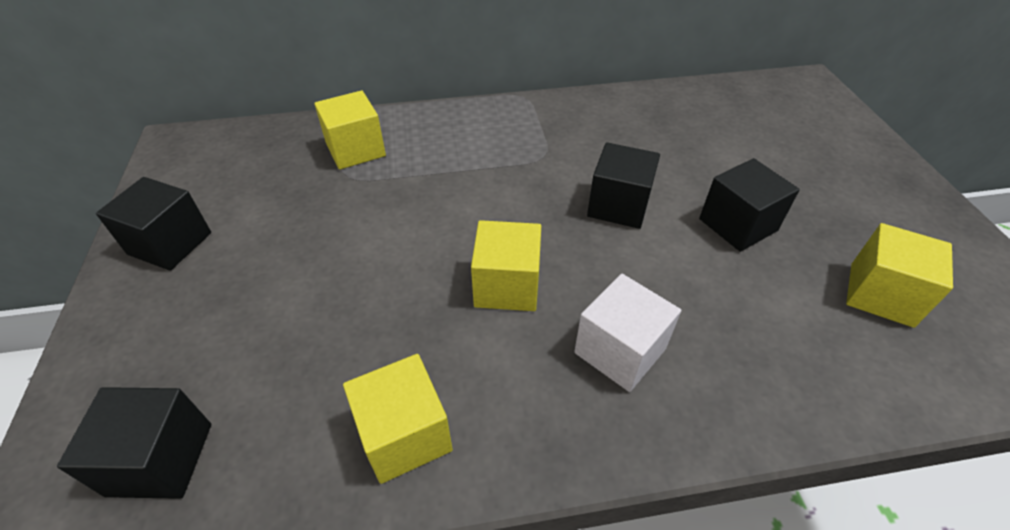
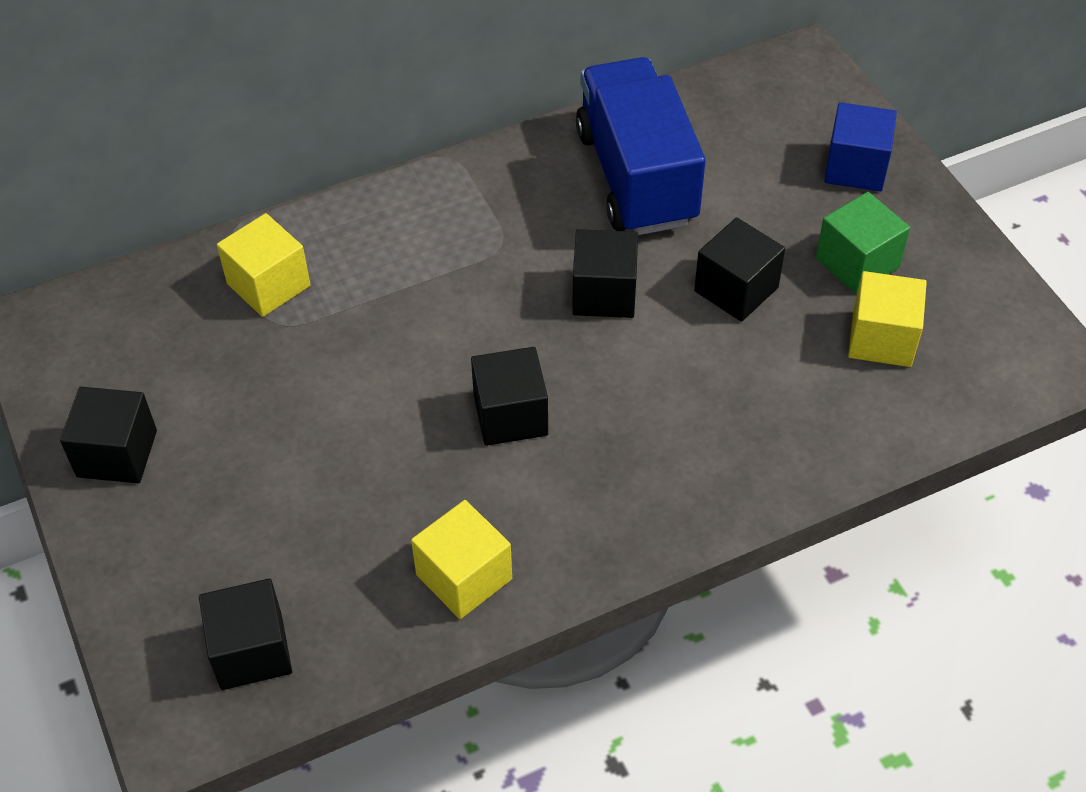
camera: 15 degrees left, 5 degrees up
(507, 285) = (510, 415): yellow cube -> black cube
(620, 351) = (640, 455): white cube -> none
(664, 131) = (636, 177): none -> blue truck
(852, 155) = (855, 167): none -> blue cube
(854, 225) = (857, 263): none -> green cube

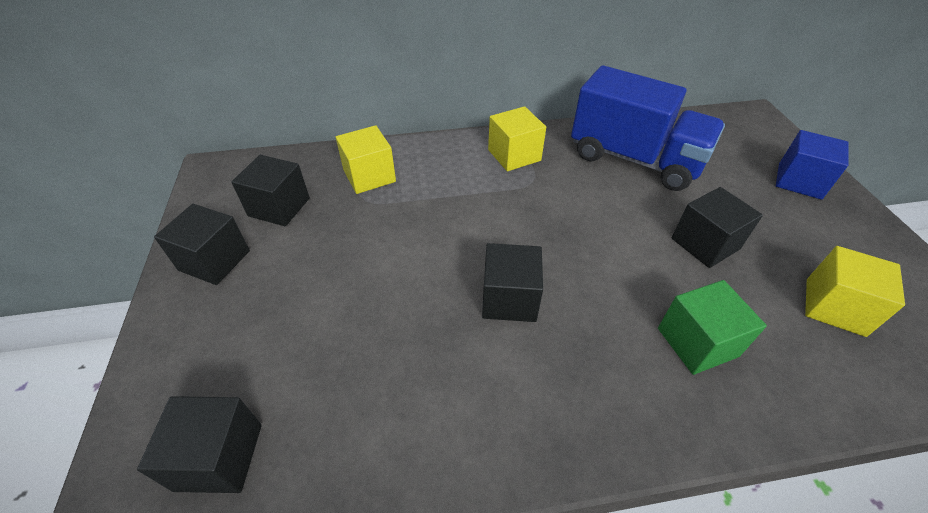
camera: 15 degrees right, 5 degrees down
(464, 577) = (430, 434): yellow cube -> yellow cube (514, 155)
(604, 293) = (600, 226): black cube -> black cube (279, 207)
(636, 177) = (634, 159): blue truck -> blue truck turned 120 degrees clockwise
(857, 263) = (806, 244): green cube -> green cube (697, 342)

